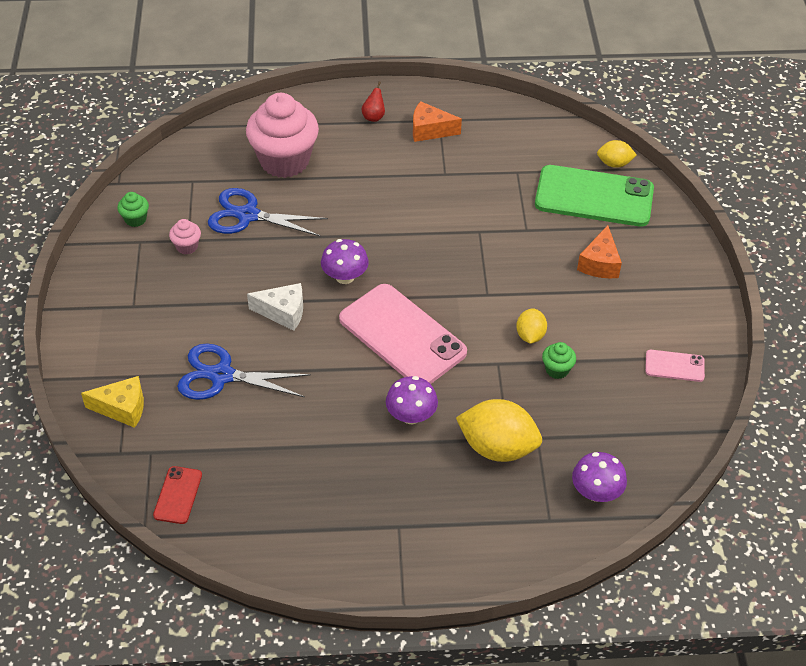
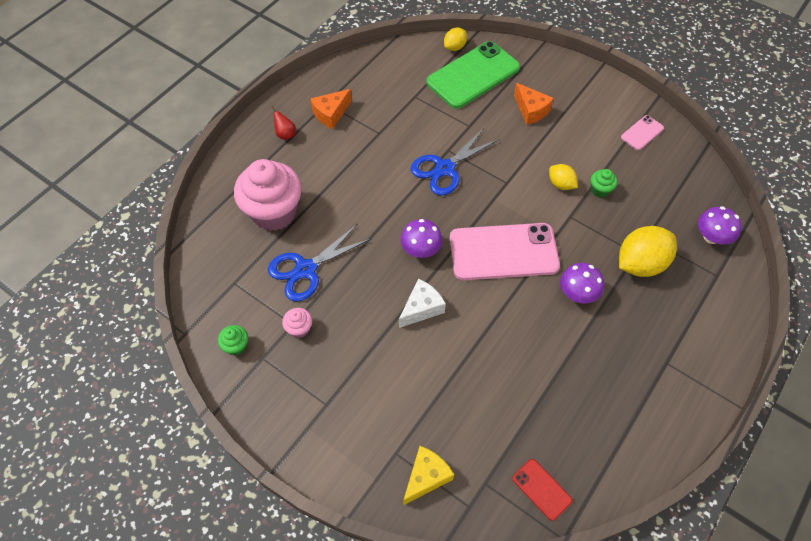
camera: 50 degrees left, 10 degrees up
(222, 376) = (449, 386): blue scissors -> blue scissors (445, 168)

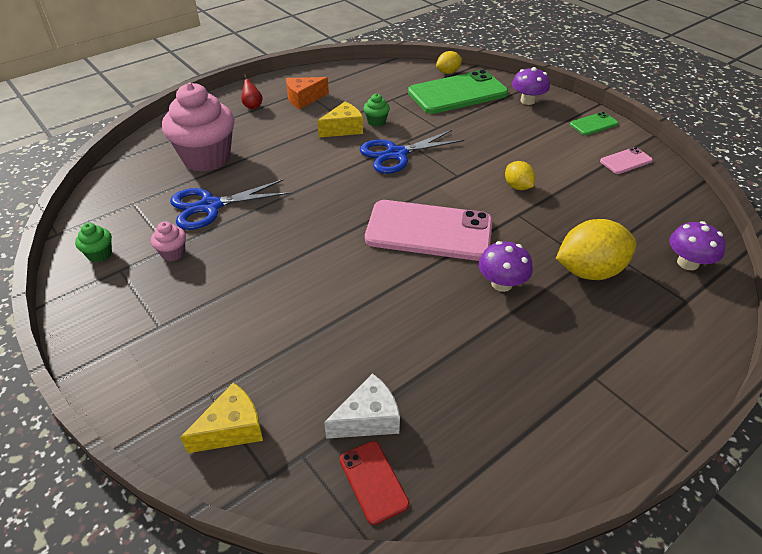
camera: 15 degrees right, 15 degrees down
(385, 146) = (343, 129): none -> yellow cheese
(421, 249) = (339, 212): purple mushroom -> purple mushroom (527, 101)
(421, 308) = (313, 262): white cheese -> white cheese (368, 419)
(531, 110) = (507, 126): orange cheese -> none
(600, 190) = (561, 199): green cupcake -> green cupcake (376, 122)
(605, 92) = (593, 124): none -> green phone

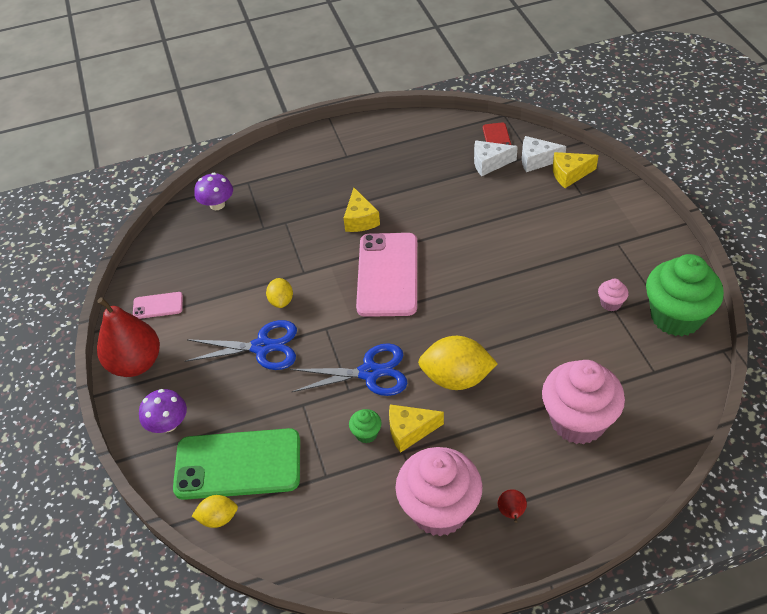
camera: 155 degrees left, 5 degrees up
(100, 254) = (676, 317): green cupcake -> green cupcake, size x2.41
(210, 206) = (576, 348): blue scissors -> blue scissors (262, 347)
(291, 445) = (536, 160): none -> white cheese
(304, 99) = (439, 510): orange cheese -> pink cupcake
(429, 231) = (387, 274): pink phone -> pink phone turned 60 degrees clockwise
(501, 283) = (360, 219): purple mushroom -> yellow cheese
(589, 271) = (291, 214): yellow lemon -> yellow lemon (456, 378)
(593, 124) = (135, 363): green phone -> red pear

